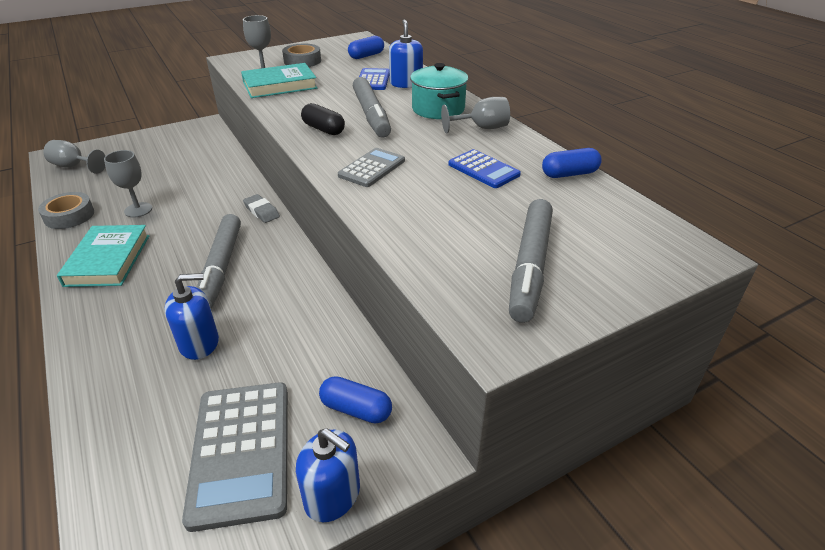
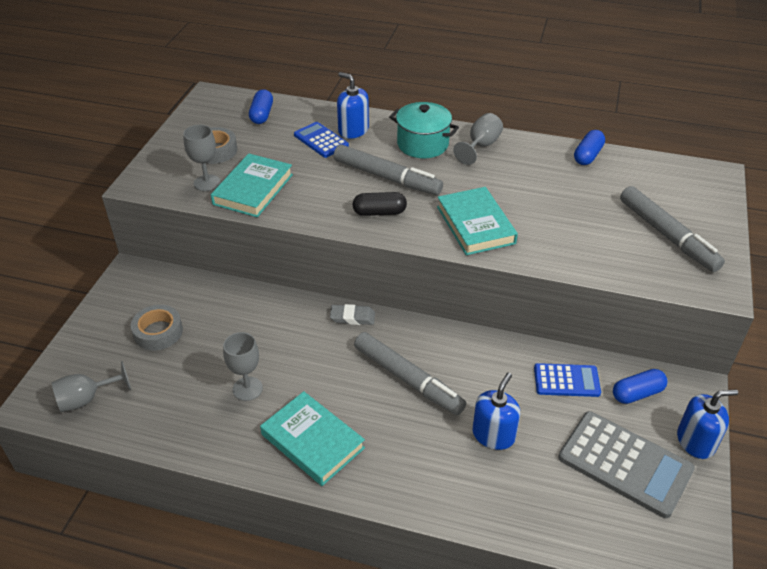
camera: 45 degrees left, 5 degrees up
(69, 216) = (194, 439): grey tape -> grey tape (158, 332)
(372, 168) = (475, 225): grey calculator -> turquoise book
(483, 169) = (540, 182): blue calculator -> blue calculator (566, 380)

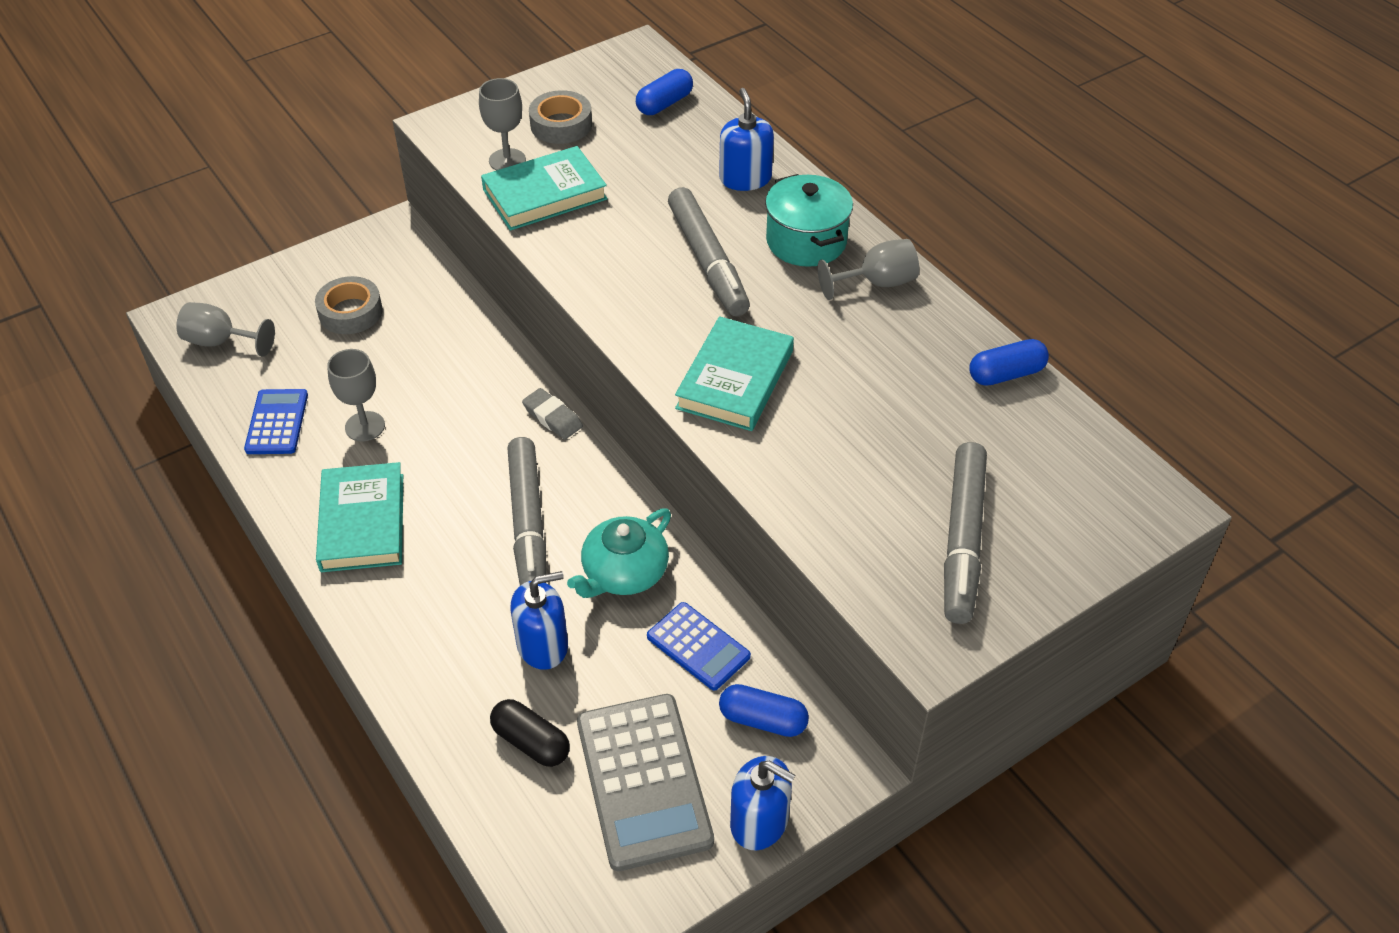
camera: 40 degrees right, 5 degrees up
(321, 140) = (691, 172): blue calculator -> blue calculator (277, 422)
(379, 212) = (645, 300): black capsule -> black capsule (531, 742)
(487, 370) = (624, 573): none -> turquoise teapot

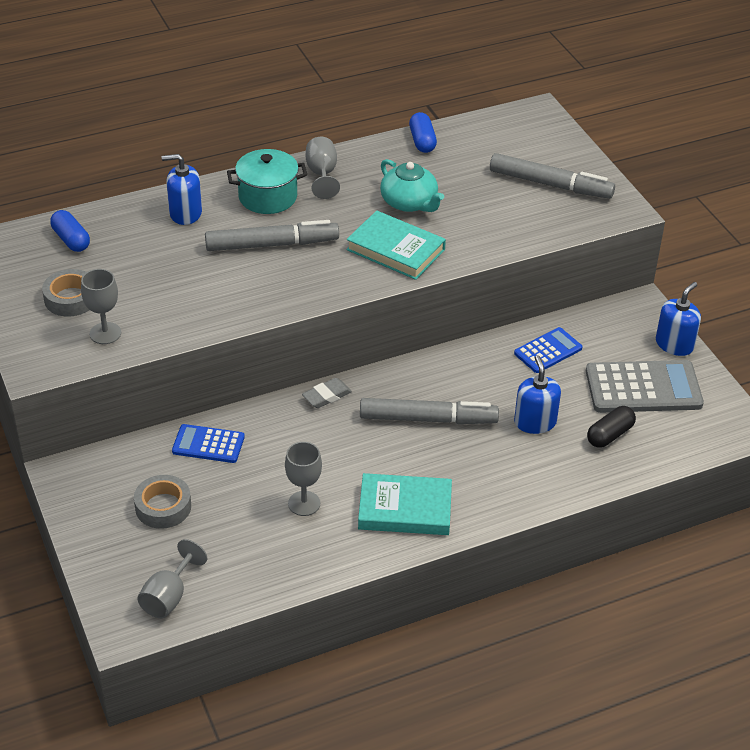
camera: 80 degrees left, 5 degrees down
(277, 422) = (282, 558): blue calculator -> blue calculator (208, 444)
(545, 194) = (159, 316): turquoise book -> none
(624, 573) = (482, 376): turquoise teapot -> turquoise teapot (409, 202)
(763, 720) = (606, 332): blue capsule -> none

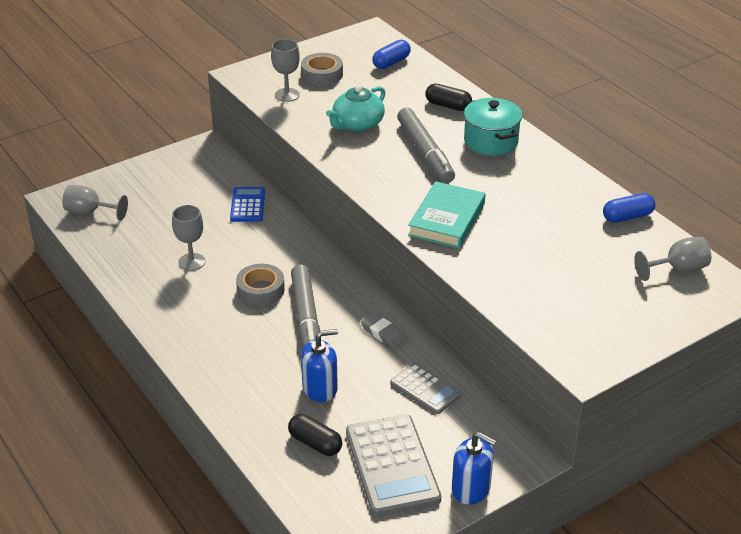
camera: 80 degrees right, 5 degrees down
(163, 507) = (178, 195): grey tape -> grey tape (260, 290)
(185, 213) = (448, 105): blue soap dispenser -> black capsule
(322, 174) = (539, 165): grey goblet -> grey goblet (678, 269)
(326, 396) = (319, 257): grey eraser -> grey eraser (383, 333)
(405, 509) = (193, 317): turquoise book -> none
(409, 202) = (522, 220): turquoise teapot -> turquoise teapot (357, 124)
(548, 351) = (425, 389): blue calculator -> grey calculator
(550, 184) = (601, 309): grey marker -> none

